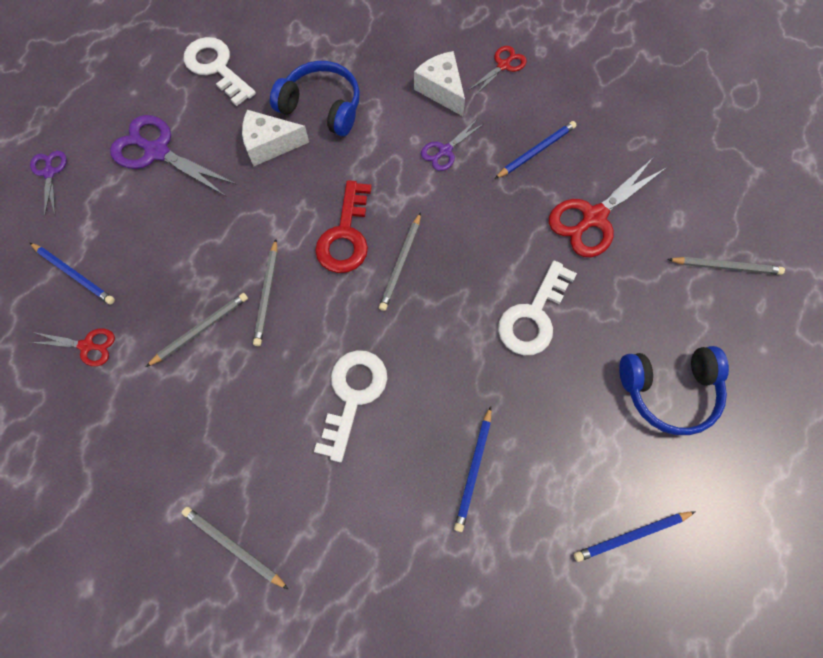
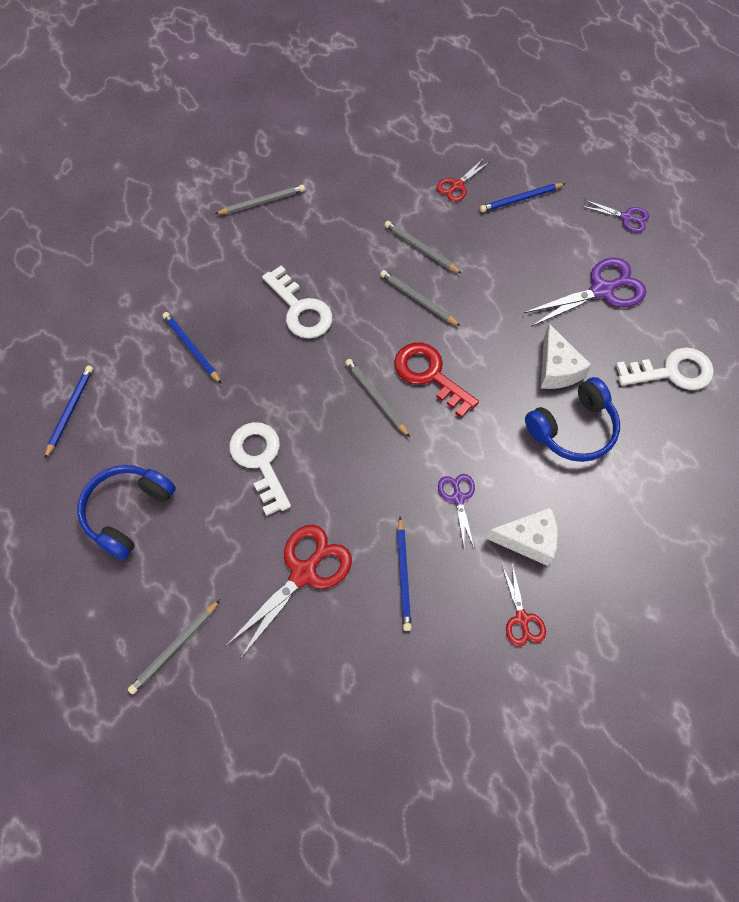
camera: 125 degrees right, 5 degrees down
(200, 329) = (421, 249): grey pencil -> grey pencil turned 135 degrees clockwise
(270, 145) = (557, 369): white cheese -> white cheese turned 135 degrees clockwise
(593, 217) = (304, 573): red scissors -> red scissors turned 45 degrees clockwise

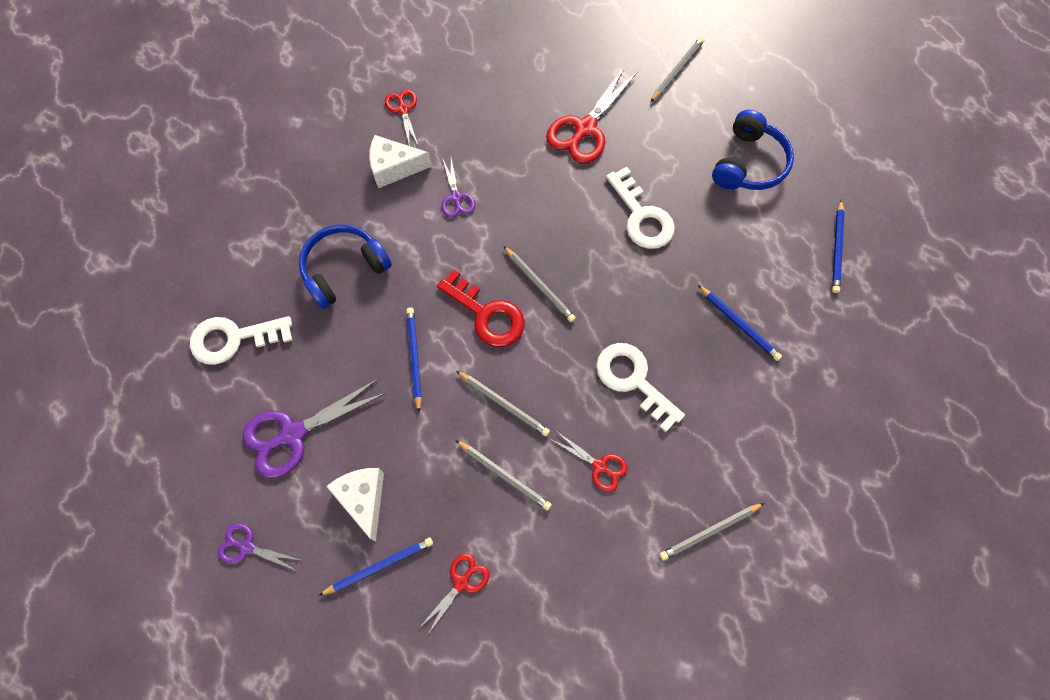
camera: 175 degrees right, 5 degrees up
(341, 249) = (599, 466): none -> red scissors
(404, 575) = (501, 133): blue pencil -> blue pencil (414, 358)
(557, 369) = (354, 332): white cheese -> white cheese (363, 499)

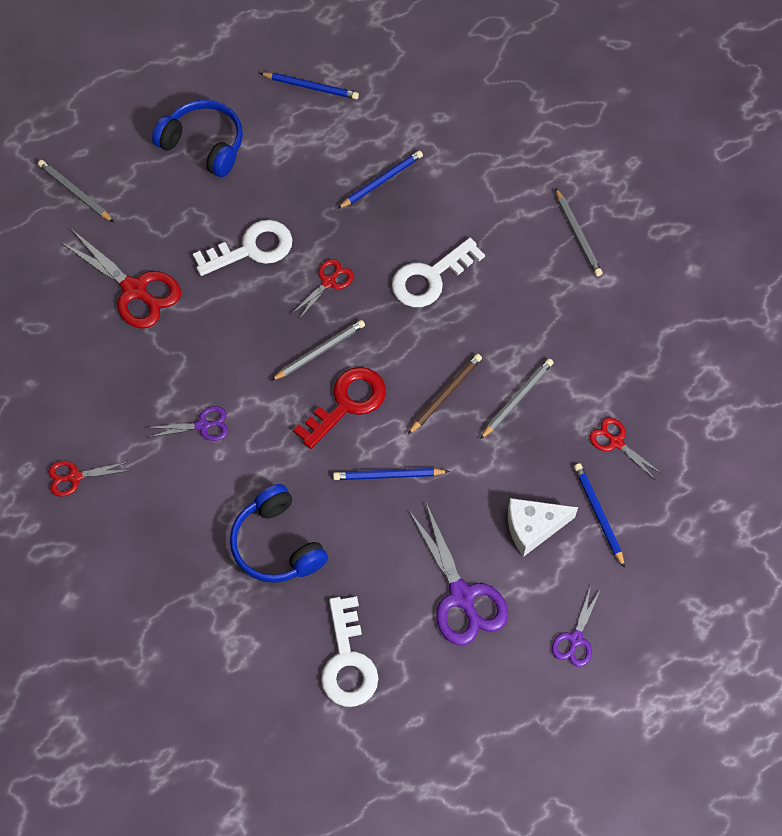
camera: 85 degrees left, 5 degrees down
(394, 168) = (153, 489): white cheese -> none
(504, 404) = (445, 394): grey pencil -> brown pencil
(599, 466) = (513, 316): red scissors -> red scissors (329, 282)

